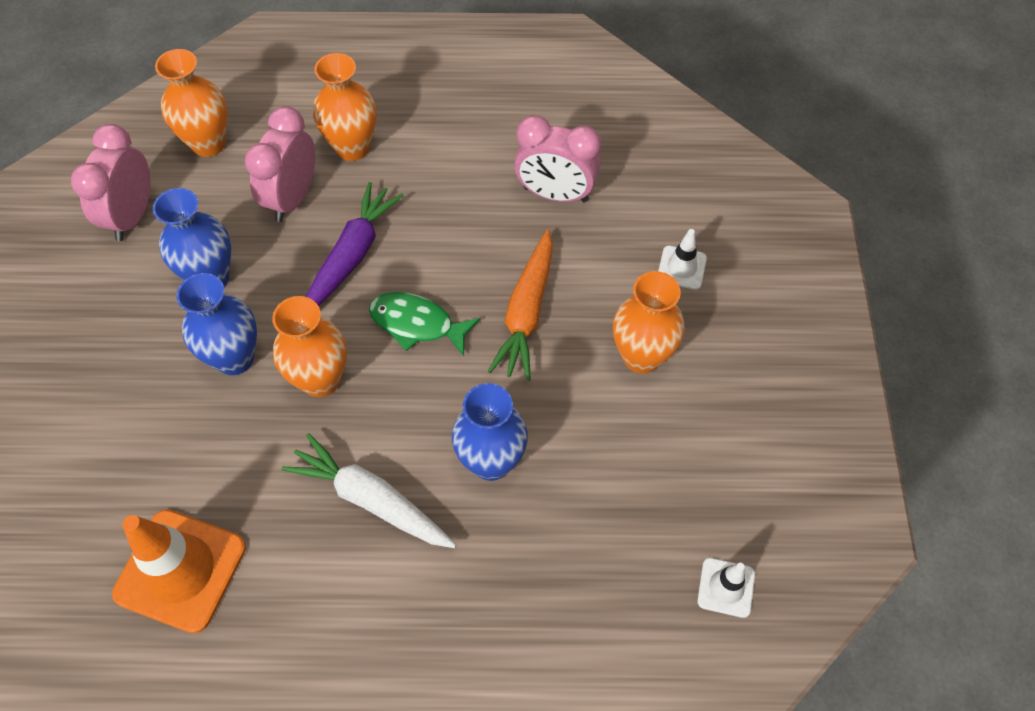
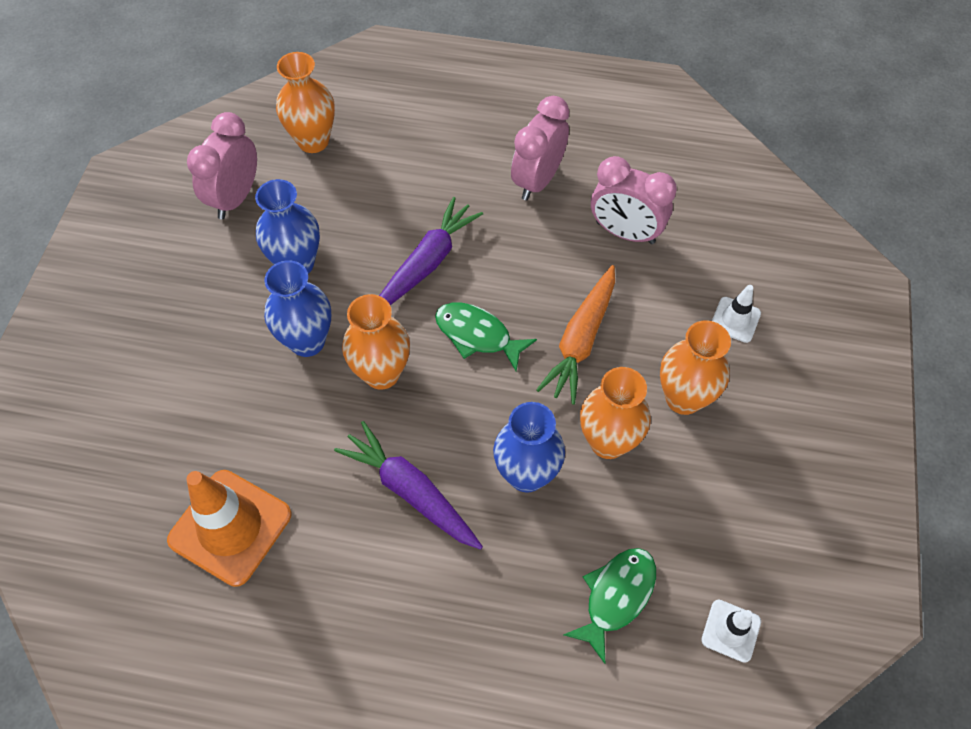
camera: 10 degrees right, 0 degrees up
(292, 198) = (381, 202): pink clock -> pink clock (537, 180)
(352, 147) = (443, 162): orange vase -> orange vase (608, 442)
(371, 499) = (410, 491): white carrot -> purple carrot
(603, 573) = (616, 597): none -> green fish

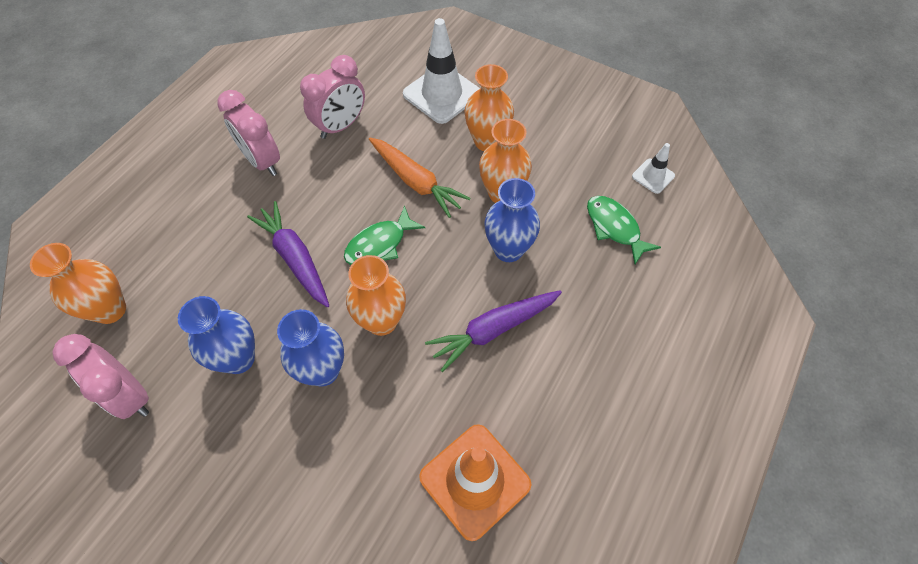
camera: 70 degrees left, 0 degrees up
(735, 320) = (442, 94): white traffic cone -> white traffic cone, size x1.99

